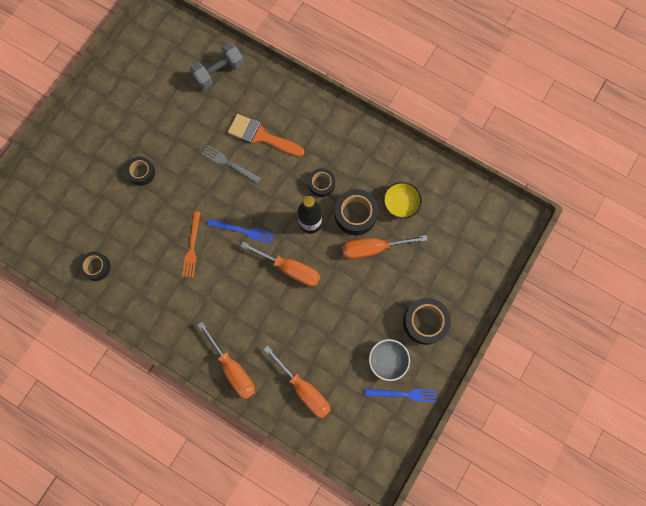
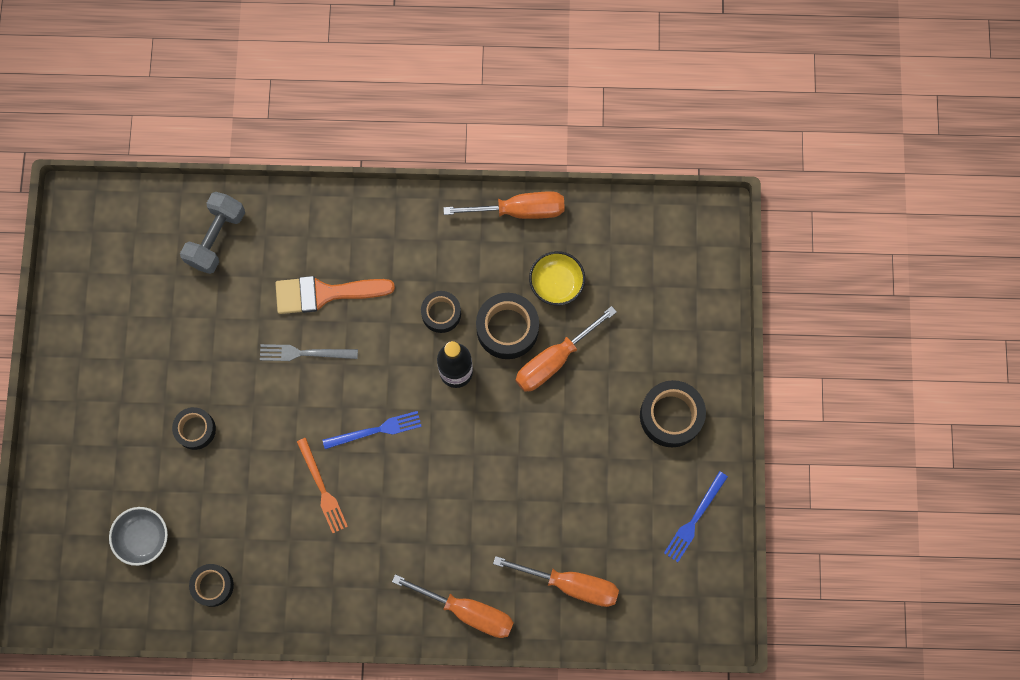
camera: 30 degrees left, 0 degrees up
(290, 269) = (465, 445): orange screwdriver -> orange screwdriver (519, 210)
(388, 360) = (652, 489): grey bowl -> grey bowl (143, 538)
(403, 394) = (694, 519): blue fork -> blue fork turned 150 degrees clockwise

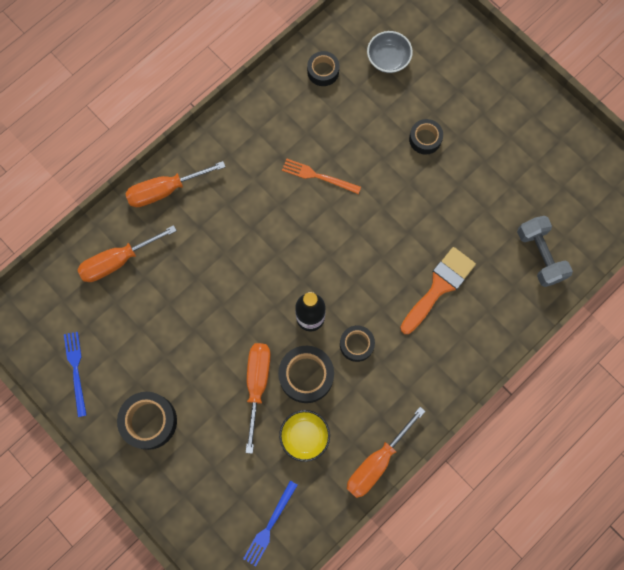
camera: 135 degrees right, 0 degrees up
(304, 353) = (412, 240): grey fork -> none
(376, 430) = (322, 237): blue fork -> blue fork (270, 525)

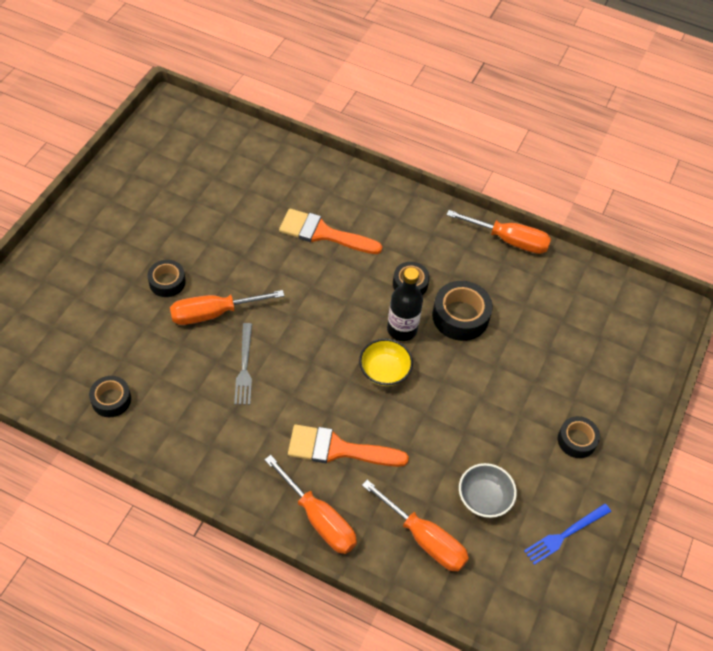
camera: 115 degrees left, 20 degrees down
(149, 421) = (576, 440): black tape -> black tape, size x0.64
(216, 224) = (338, 449): none -> orange brush
(257, 385) = (490, 355): orange screwdriver -> orange screwdriver (214, 313)
(270, 525) = (609, 305): blue fork -> none
(304, 436) = (517, 301): yellow bowl -> yellow bowl (384, 371)
(318, 176) = (244, 367): orange fork -> grey fork
(388, 59) = (77, 340): grey bowl -> grey bowl (484, 498)
(540, 255) = (260, 166): grey dumbbell -> none

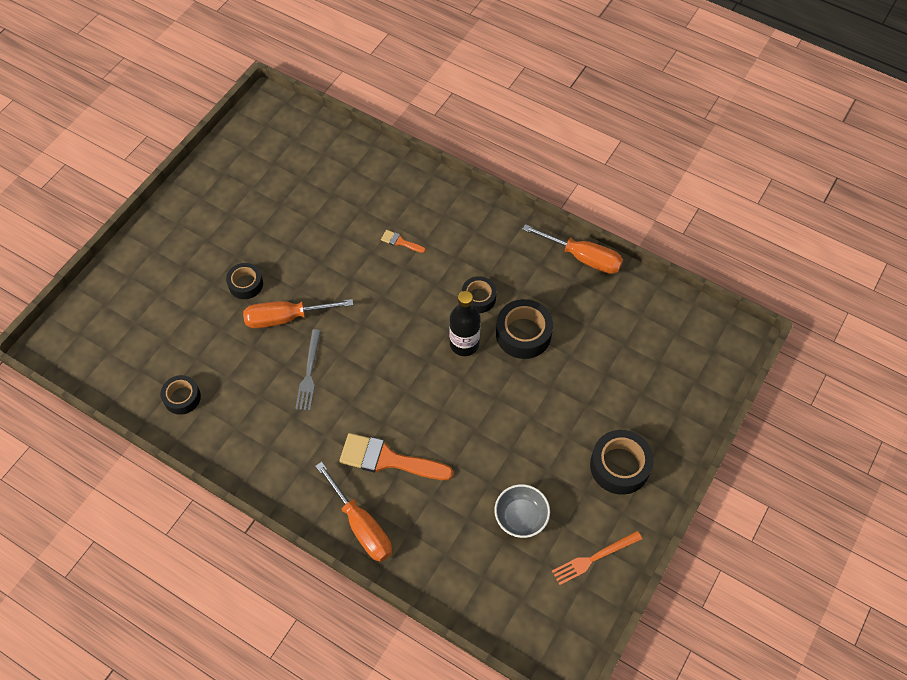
camera: 10 degrees right, 5 degrees up
(323, 233) = (400, 242): orange brush -> orange brush, size x0.46
(384, 371) = (442, 385): yellow bowl -> none
(424, 538) = (458, 552): orange screwdriver -> none
(565, 534) = (594, 558): blue fork -> orange fork
(576, 440) = (619, 466): black tape -> black tape, size x1.57

